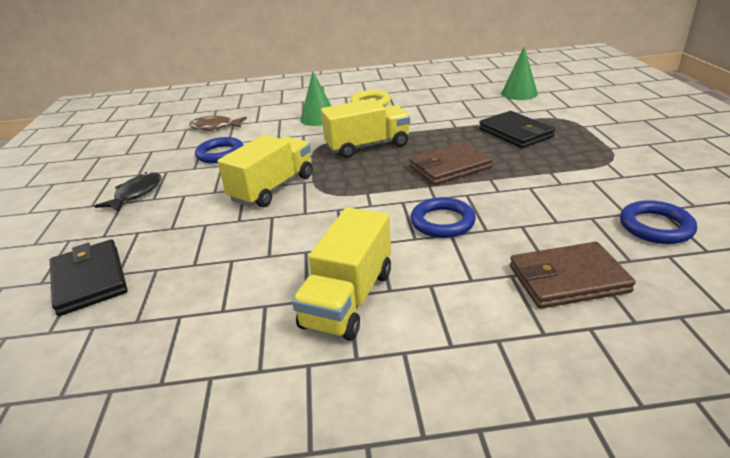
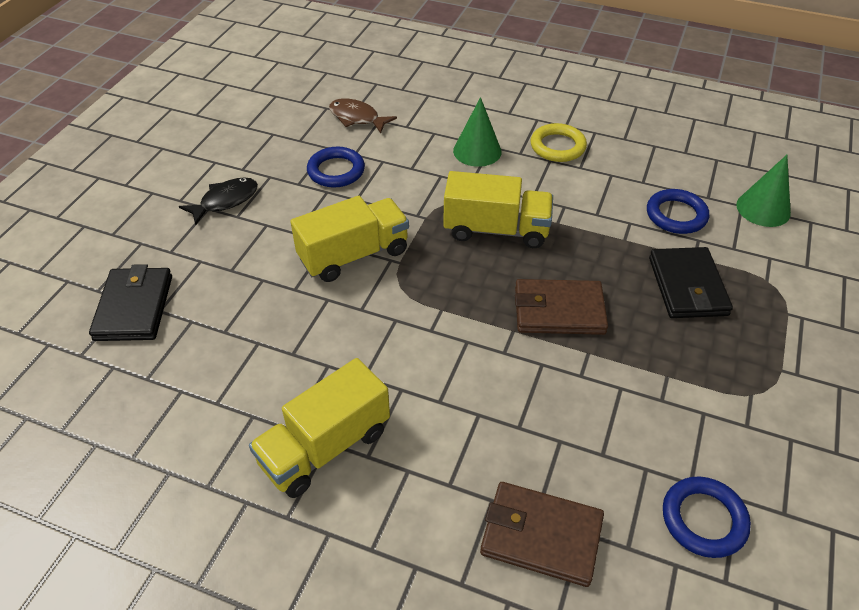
camera: 25 degrees right, 15 degrees up
(442, 222) = (484, 392): blue ring -> blue ring (676, 215)

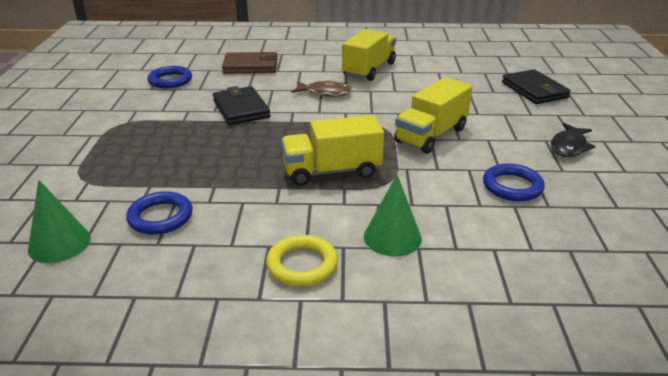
camera: 160 degrees right, 15 degrees down
(357, 118) = (558, 245): brown fish -> brown fish (325, 93)
(558, 311) = (262, 135): brown wallet -> none
(687, 286) = (160, 165): black wallet -> black wallet (241, 109)

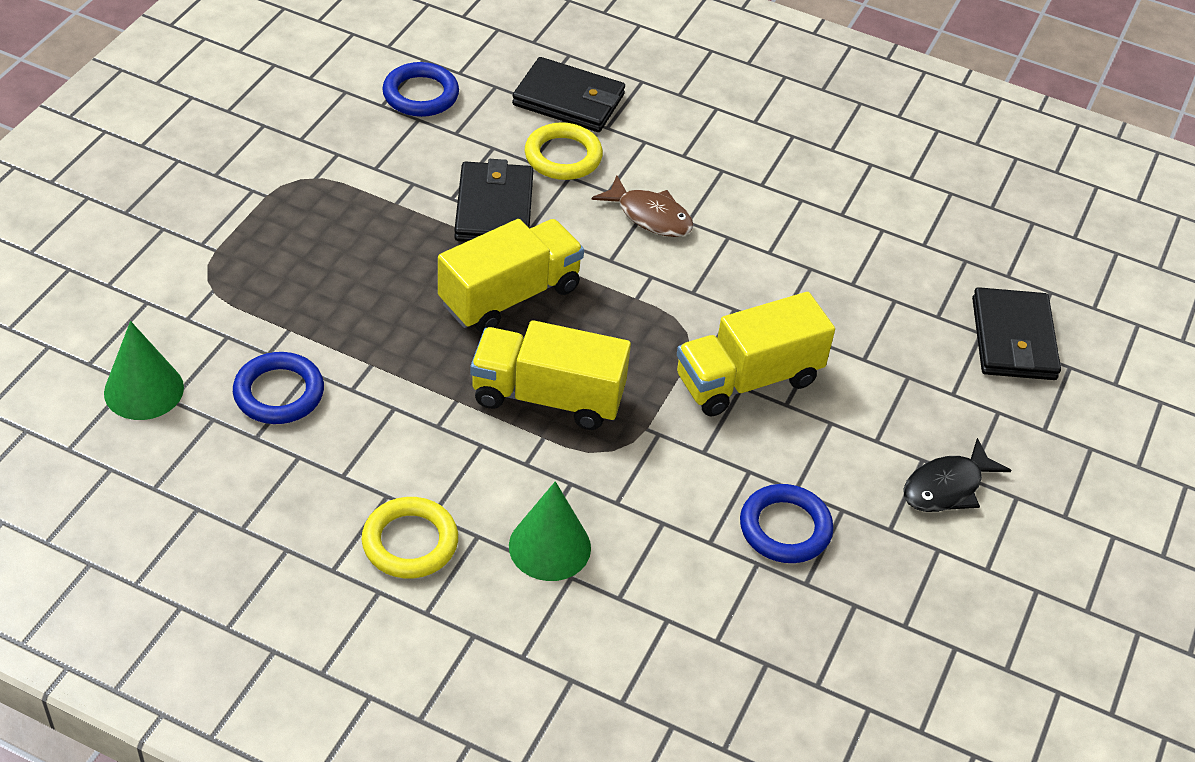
camera: 20 degrees right, 15 degrees up
(250, 66) = (569, 100): brown wallet -> black wallet
(263, 84) = (563, 156): none -> yellow ring
(369, 70) = (764, 181): yellow truck -> yellow truck (510, 296)

